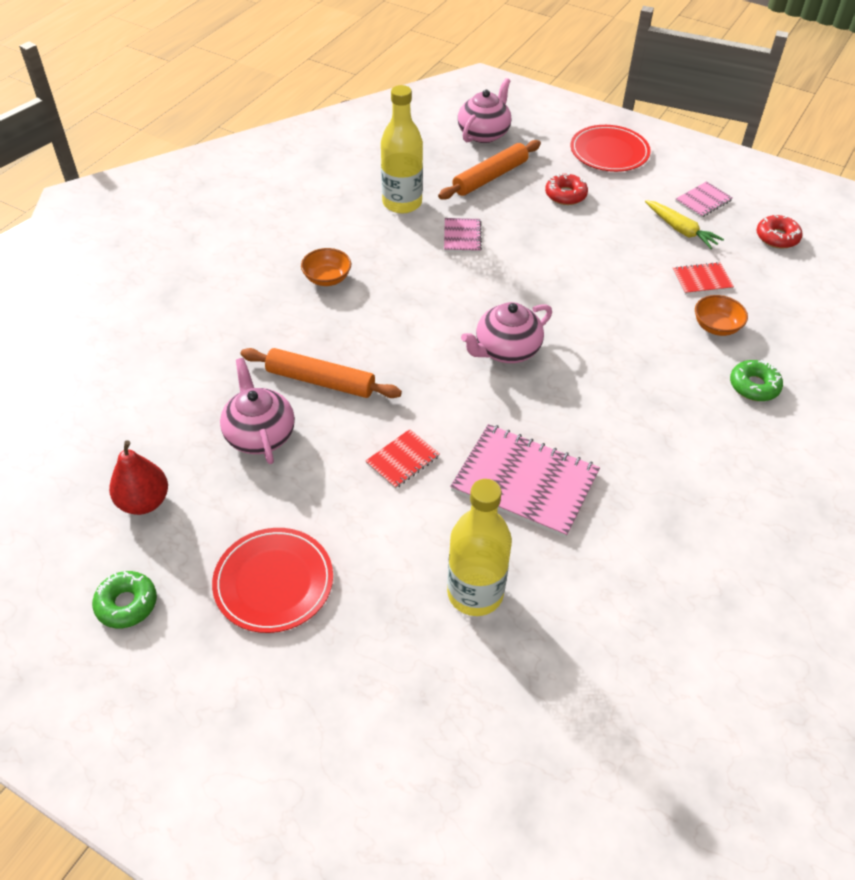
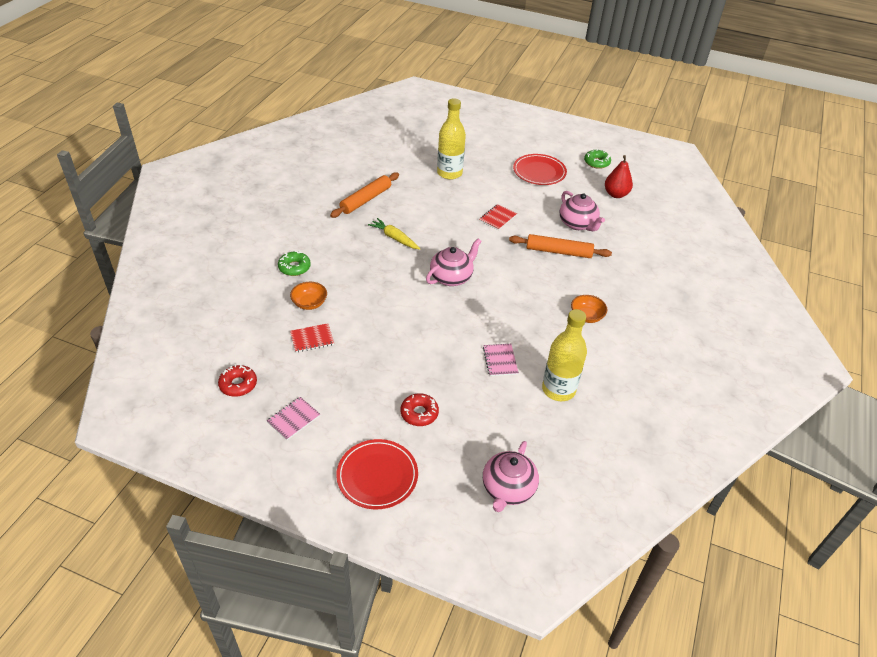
camera: 170 degrees right, 5 degrees down
(490, 177) = (490, 427): orange rolling pin -> orange rolling pin (366, 200)
(525, 482) = (432, 213): pink notebook -> none
(680, 230) = (320, 384): yellow carrot -> yellow carrot (394, 238)

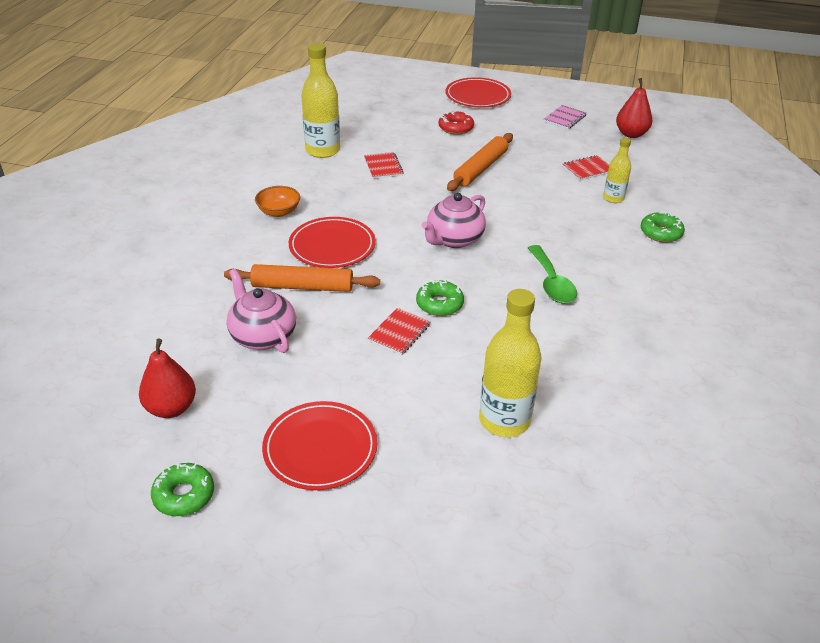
camera: 175 degrees right, 5 degrees down
(238, 384) = (631, 134): red donut -> red pear
(309, 303) = (613, 198): orange bowl -> yellow bottle
(366, 200) = (629, 342): orange rolling pin -> orange rolling pin (480, 169)
(394, 238) = (551, 283): yellow carrot -> green spoon
(471, 232) = (439, 304): none -> green donut
(500, 360) = (383, 167): pink notebook -> red notebook
(508, 489) = (372, 96): pink teapot -> none
(541, 280) = (332, 246): none -> red plate

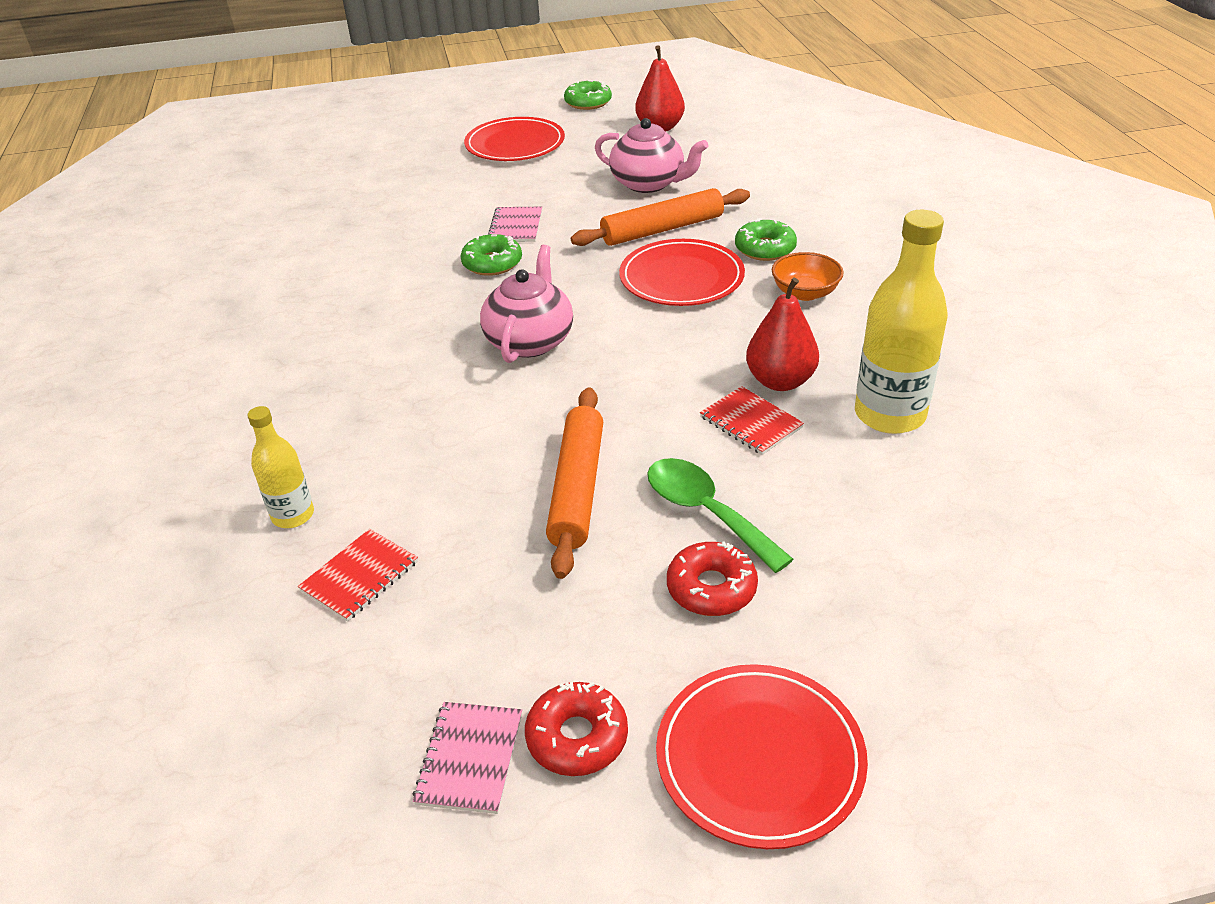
camera: 155 degrees right, 0 degrees up
(399, 332) = (516, 226): red notebook -> pink notebook
(504, 420) = (367, 201): yellow bottle -> none
(528, 113) = (577, 737): none -> red donut
(551, 283) = (363, 330): green spoon -> green spoon (706, 512)
(631, 134) = (269, 766): red pear -> red pear (780, 381)
(661, 233) = (199, 469): green donut -> green donut (765, 249)

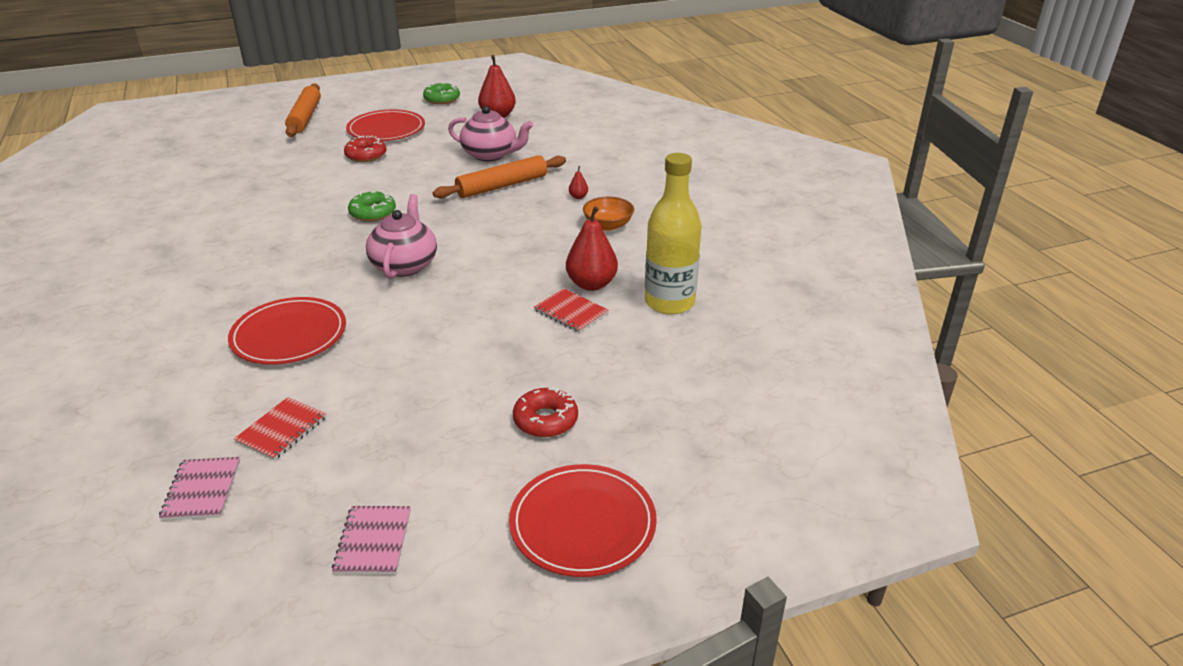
camera: 10 degrees left, 5 degrees down
(293, 515) = (226, 392): yellow bottle -> none
(516, 226) = (390, 187): pink notebook -> pink notebook (202, 490)
(577, 488) = (445, 361): orange rolling pin -> orange rolling pin (305, 117)
(577, 737) = (452, 521): red donut -> red donut (366, 155)
(681, 278) = (517, 218): red plate -> red plate (289, 335)
(706, 512) = (540, 372): green spoon -> none
(765, 249) = (578, 197): green donut -> red pear

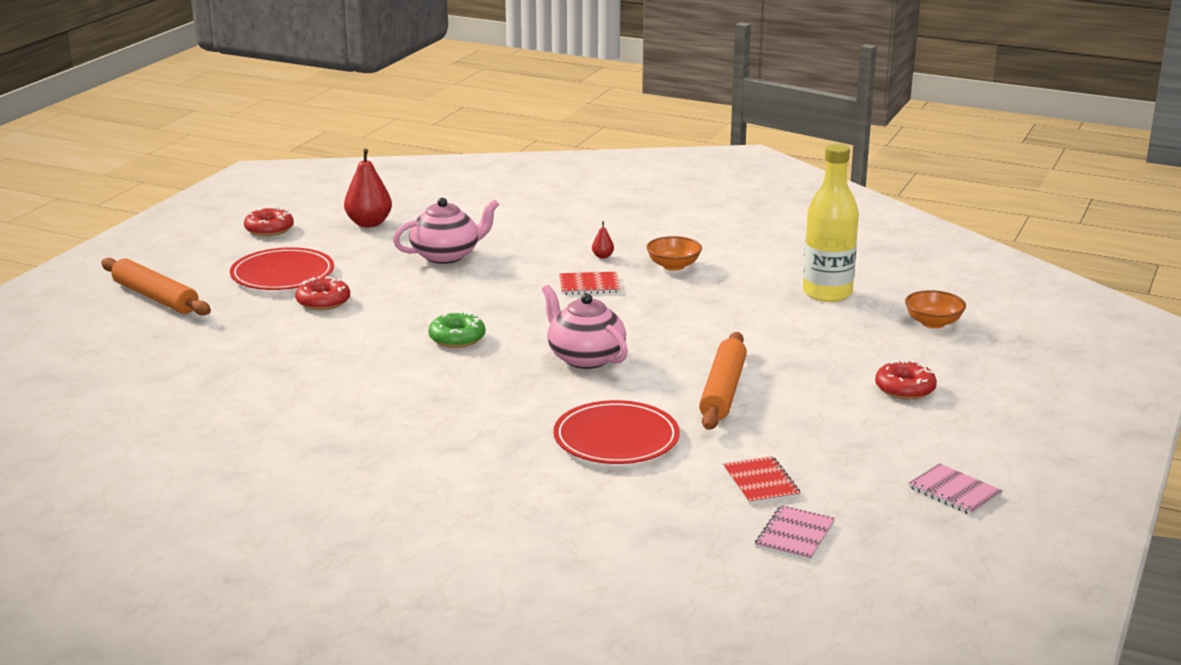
camera: 45 degrees left, 10 degrees down
(202, 490) = (794, 535): pink notebook -> pink notebook turned 75 degrees clockwise
(442, 99) = (269, 229): green donut -> red donut
(502, 186) = (519, 274): orange rolling pin -> orange rolling pin (723, 391)
(571, 312) = (779, 328): red notebook -> red notebook (589, 285)
(582, 523) = (1035, 420): red plate -> none
(591, 284) = (752, 306): red pear -> none
(698, 375) = (933, 323): none -> orange bowl

